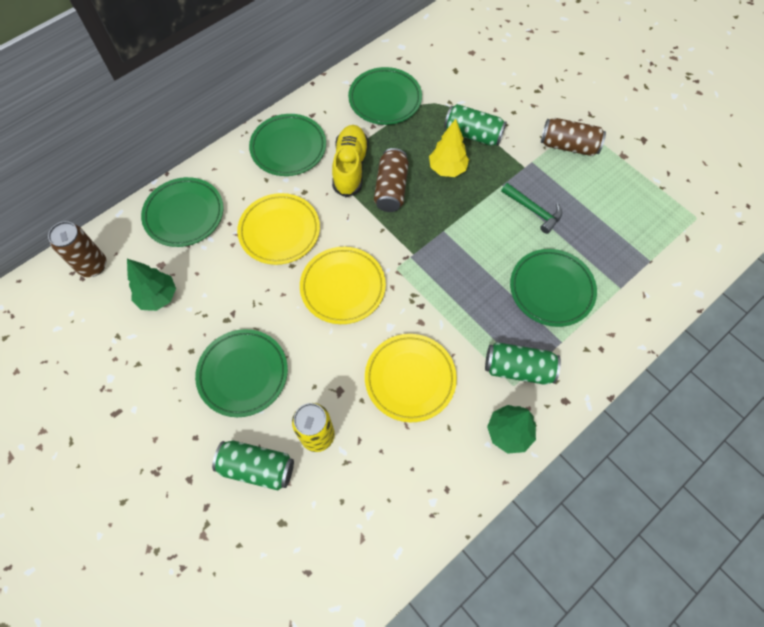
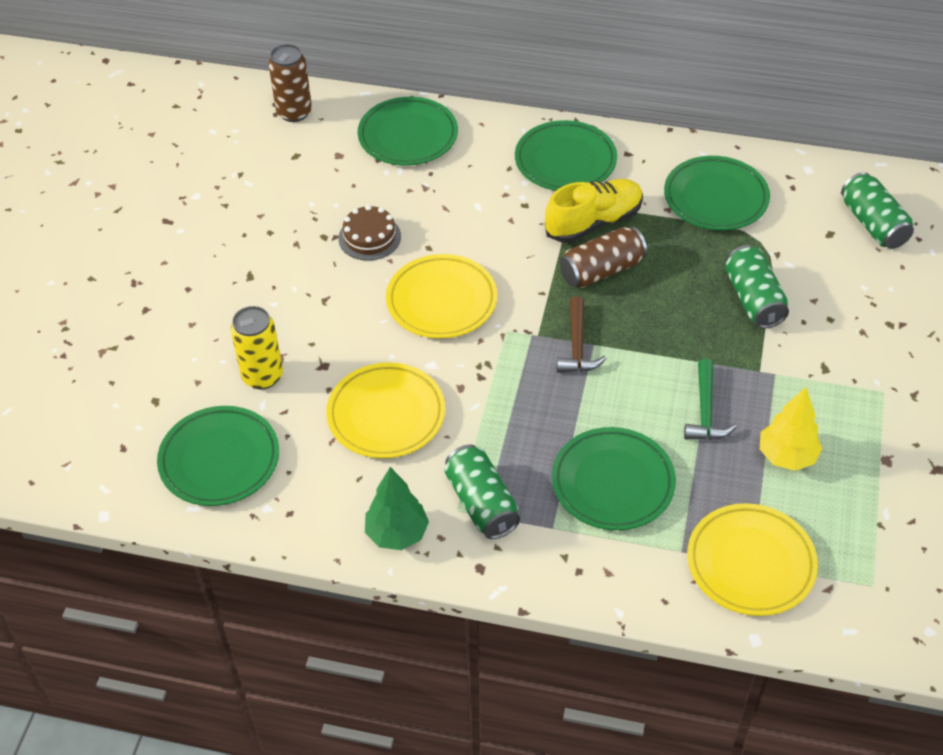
camera: 55 degrees right, 15 degrees down
(158, 297) = (303, 175): green tree -> none
(243, 374) = (278, 283): green plate -> green plate (219, 460)
(252, 293) = (369, 237): none -> brown cake
(257, 467) = (194, 350): green can -> green can (873, 224)
(279, 231) = (458, 215): yellow plate -> yellow plate (750, 563)
(437, 239) = (577, 345): none -> brown hammer
(447, 169) = (680, 303): yellow tree -> yellow tree (787, 456)
(568, 146) = (839, 397): brown can -> none

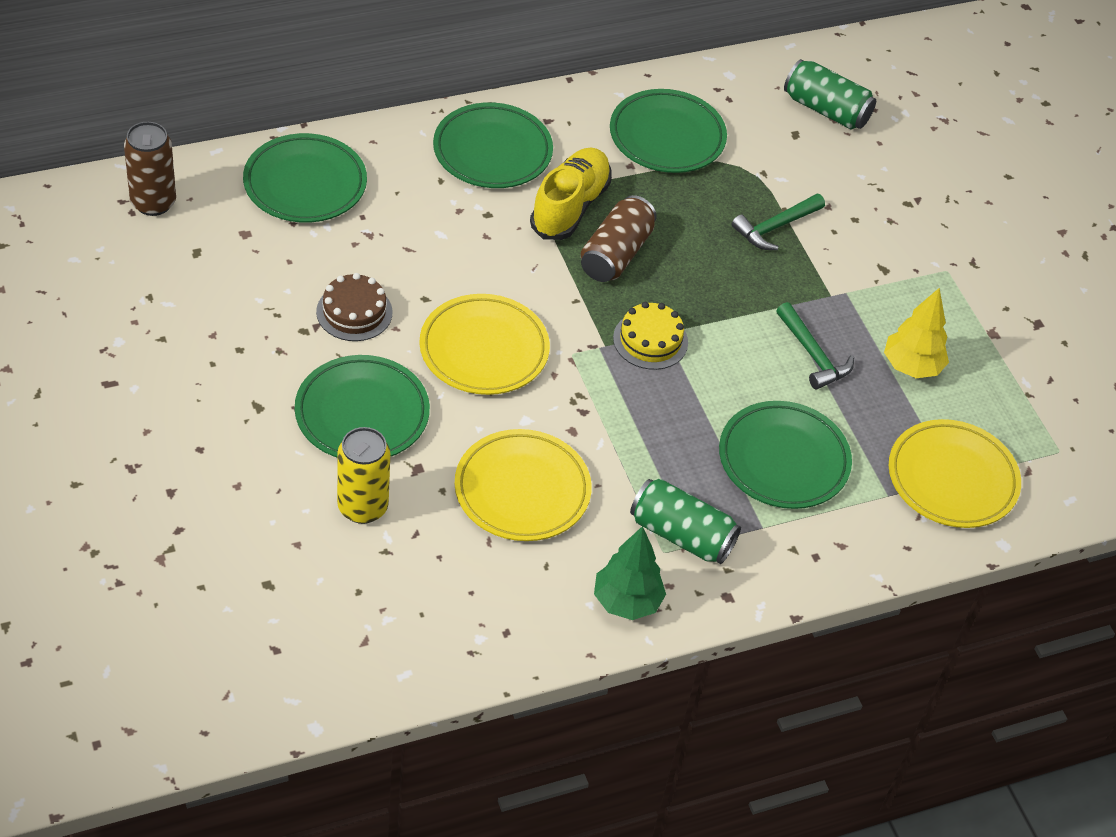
camera: 40 degrees left, 0 degrees up
(219, 460) = (390, 613): green plate -> green plate (362, 414)
(577, 345) = (650, 340): brown hammer -> yellow cake
(753, 299) = (775, 227): green can -> green hammer

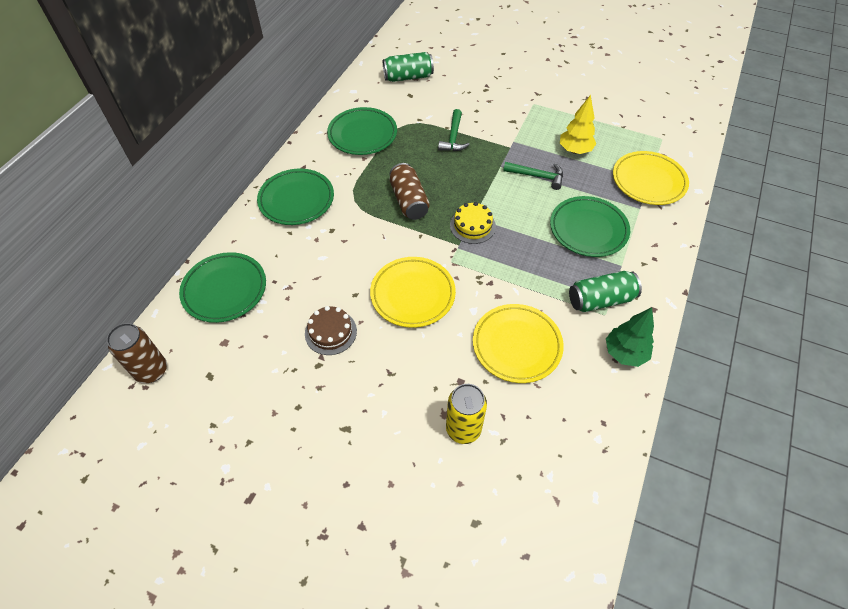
camera: 40 degrees left, 5 degrees up
(362, 414) = (400, 380): green plate -> none
(570, 207) = (362, 196): yellow shoe -> none

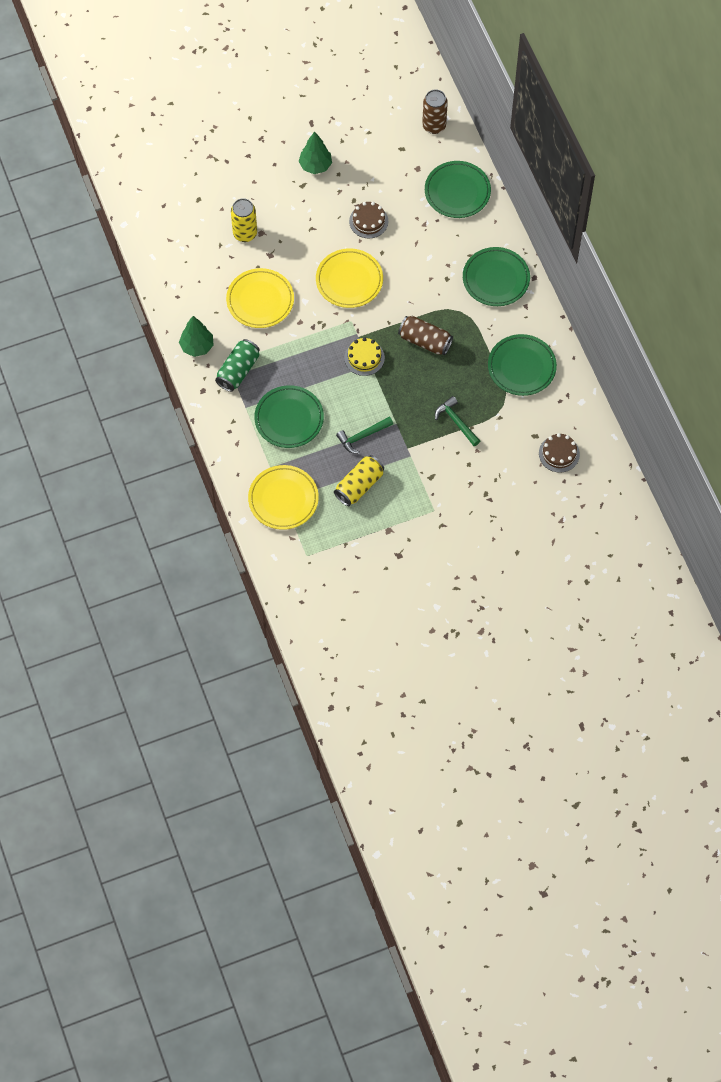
camera: 135 degrees right, 10 degrees up
(308, 438) = (315, 166): none -> green tree
(408, 77) = (559, 453): green can -> brown cake
(575, 150) = (359, 485): yellow tree -> yellow can

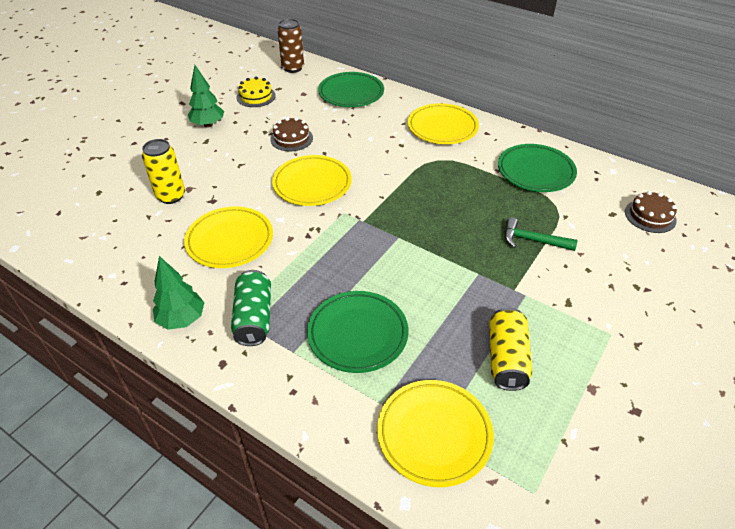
camera: 35 degrees left, 20 degrees down
(362, 436) = (457, 305): green hammer -> none
(364, 357) = (386, 235): yellow cake -> yellow cake (256, 96)
(425, 341) = (431, 194): brown can -> none
(496, 279) = (442, 128): green plate -> yellow plate

